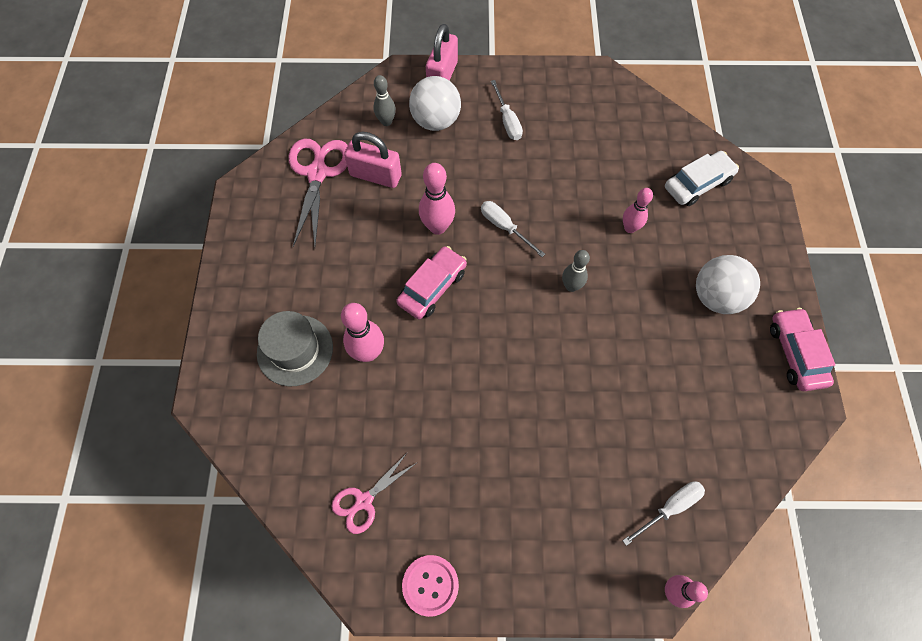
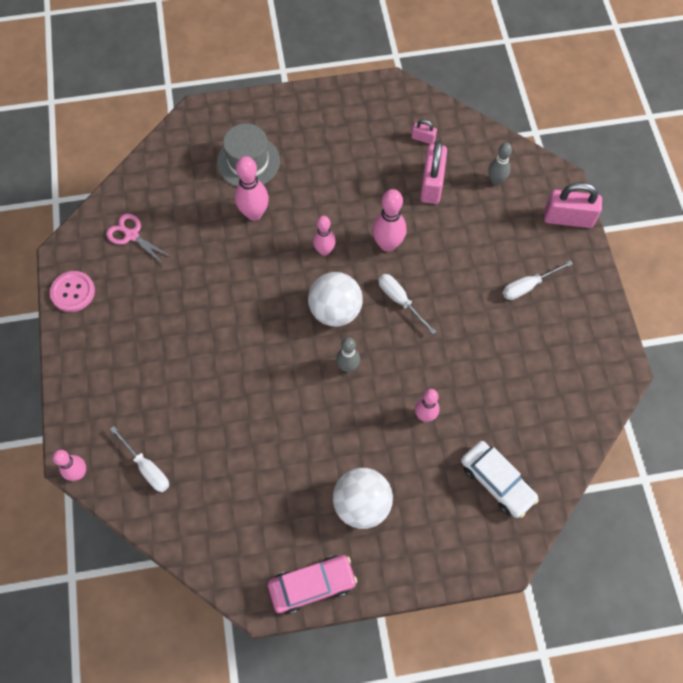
camera: 80 degrees right, 0 degrees up
(318, 173) = (423, 138): pink scissors -> pink padlock
(432, 287) = (324, 251): pink car -> pink bowling pin
(435, 121) = (509, 222): white ball -> white ball (335, 310)
(504, 227) = (400, 300): white screwdriver -> white screwdriver turned 75 degrees counterclockwise

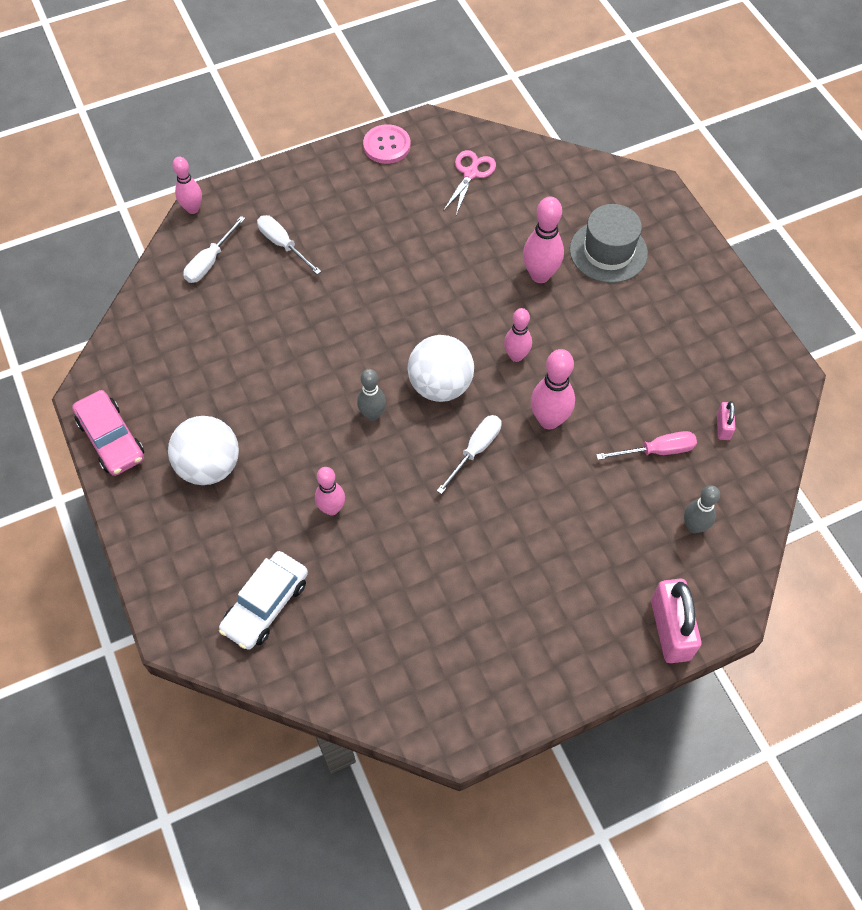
camera: 75 degrees right, 5 degrees down
(432, 184) = (657, 451): pink padlock -> pink screwdriver
(528, 286) = (545, 595): white screwdriver -> white screwdriver (283, 244)

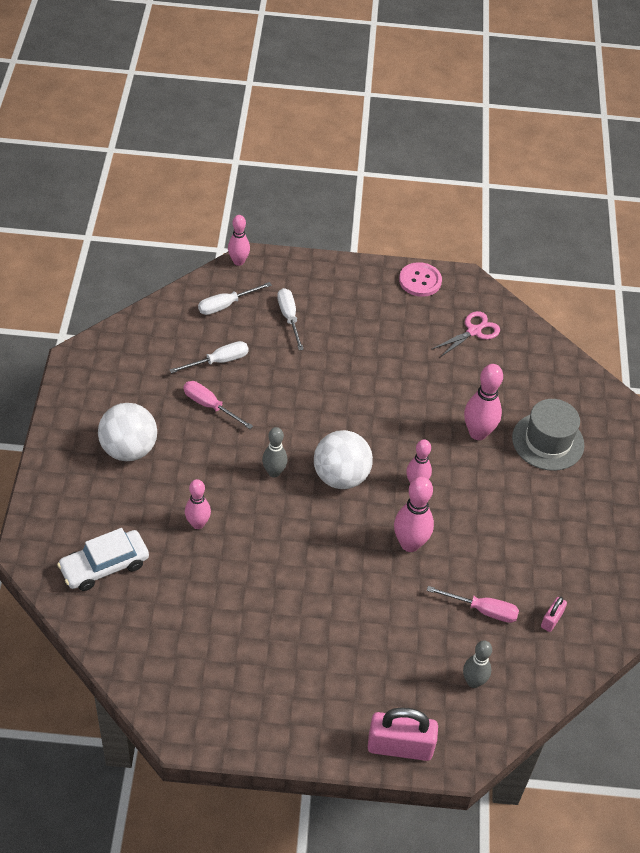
camera: 25 degrees right, 10 degrees down
(111, 439) = (72, 396): pink car -> none
(263, 377) = (210, 406): none -> pink screwdriver
(475, 450) = (336, 537): white screwdriver -> white screwdriver (219, 361)
(670, 629) = (400, 746): pink padlock -> pink padlock turned 75 degrees clockwise

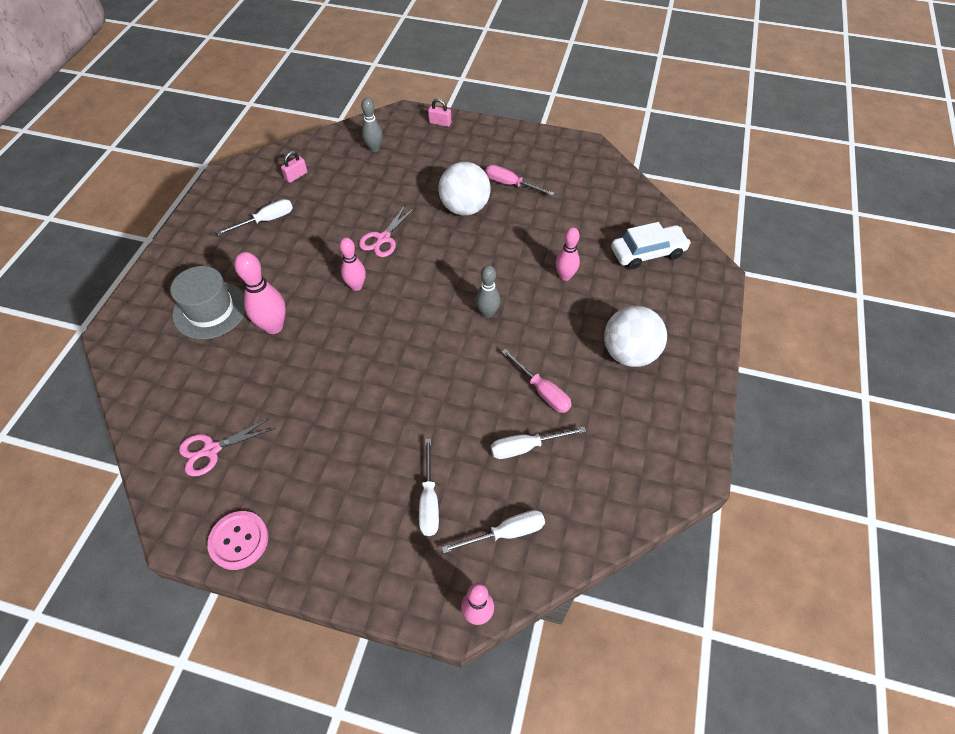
camera: 165 degrees left, 5 degrees up
(341, 476) = (424, 301): white ball -> white ball (464, 208)
(400, 746) = (440, 123): pink padlock -> pink padlock, size x0.50
(410, 544) = (383, 239): pink bowling pin -> pink scissors
(482, 610) = (345, 188): pink screwdriver -> pink screwdriver (510, 184)
(551, 550) = (266, 220): none -> white screwdriver

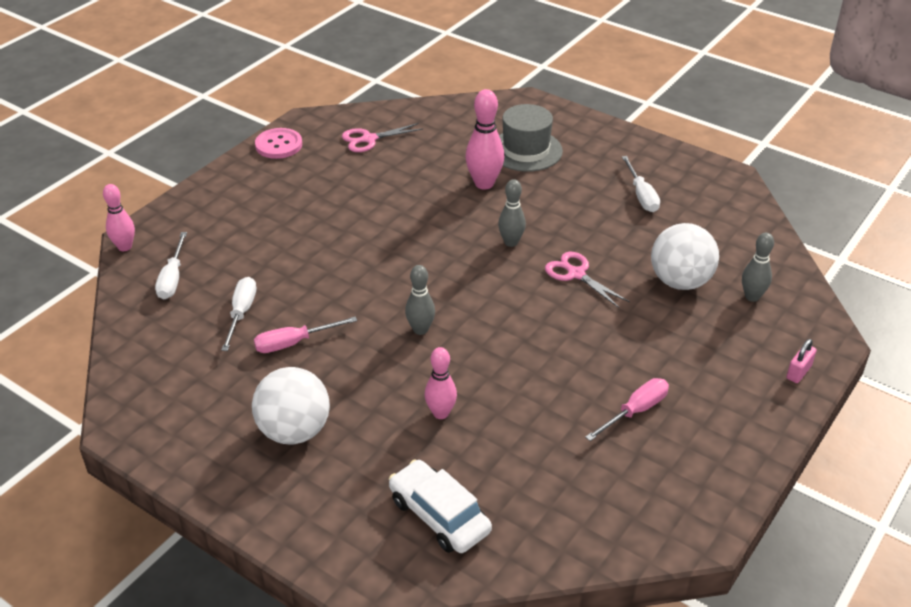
camera: 110 degrees right, 15 degrees down
(211, 450) = (368, 139): pink scissors -> pink scissors turned 105 degrees counterclockwise
(296, 176) = (713, 225): pink padlock -> none
(356, 286) = (511, 242): pink bowling pin -> grey bowling pin
(429, 501) = (236, 242): white screwdriver -> none
(464, 208) = (603, 353): white ball -> white ball (680, 281)
(647, 253) = (439, 515): white car -> white car turned 135 degrees clockwise

